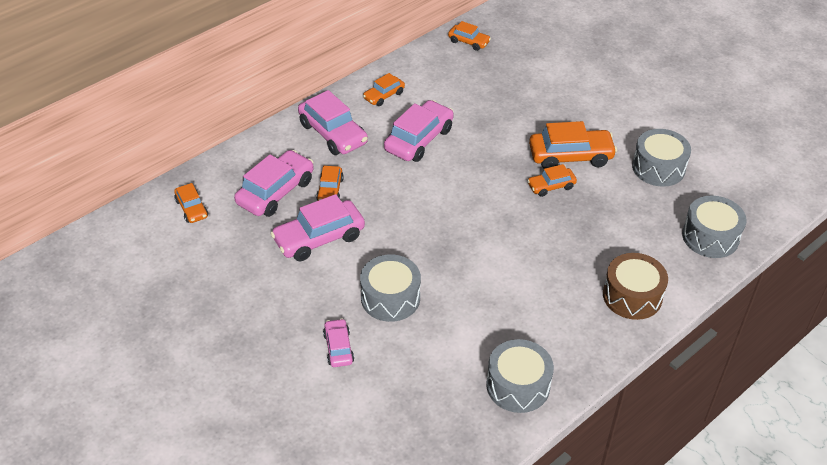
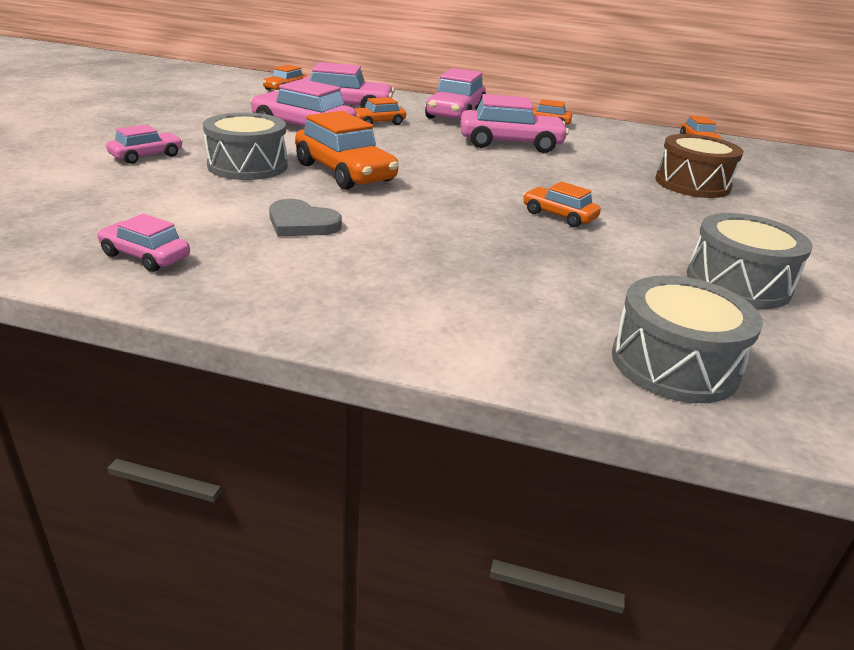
camera: 55 degrees right, 15 degrees down
(505, 304) = (301, 223): none -> grey heart
(518, 385) = (145, 256): grey drum -> pink car
(570, 156) = (634, 218): orange car -> orange car (345, 173)
(632, 296) = (425, 312): brown drum -> brown drum (692, 184)

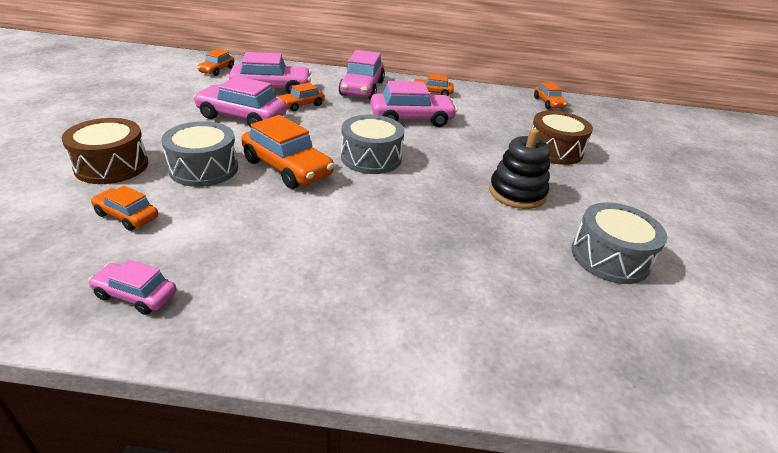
camera: 10 degrees left, 5 degrees up
(146, 156) = (112, 166): pink car -> brown drum
(301, 223) = (264, 234): grey heart -> none
(559, 216) = (465, 199): orange car -> orange car (127, 216)
(629, 217) = (517, 193): none -> black stacking toy
(674, 364) = (585, 357): grey drum -> grey drum (371, 158)

